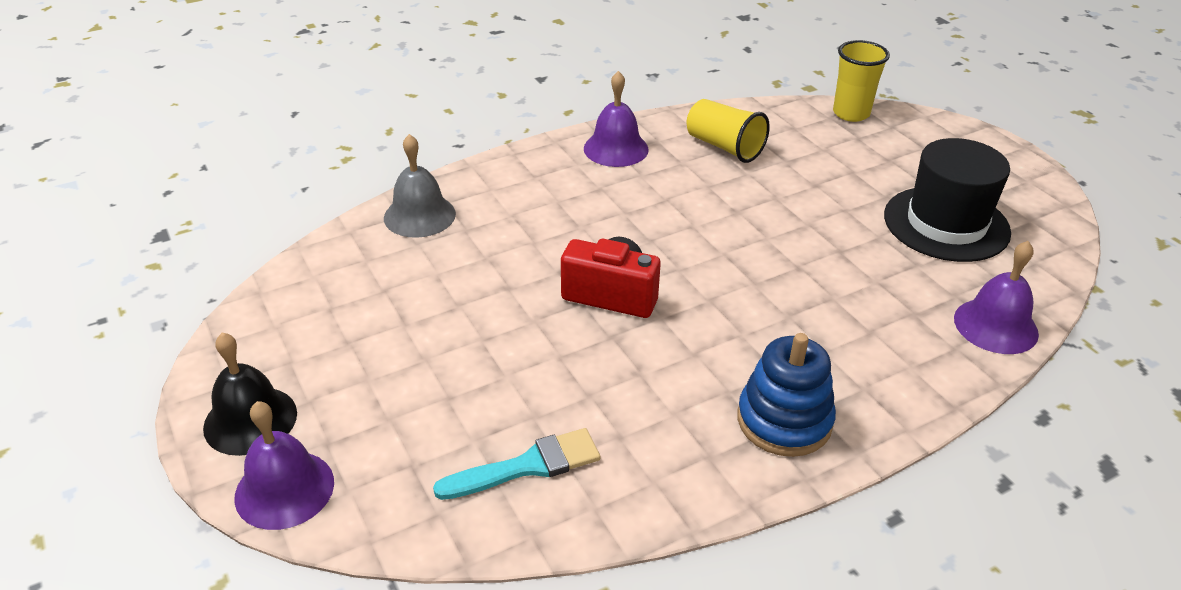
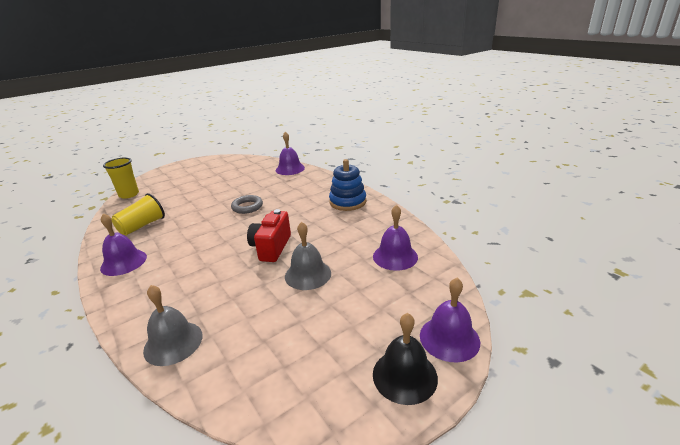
camera: 95 degrees left, 10 degrees down
(514, 338) = (308, 274): none -> grey bell
(527, 466) = (395, 256): turquoise brush -> purple bell
(780, 260) = (247, 207): none -> grey ring
(946, 224) = (228, 175): black hat -> none

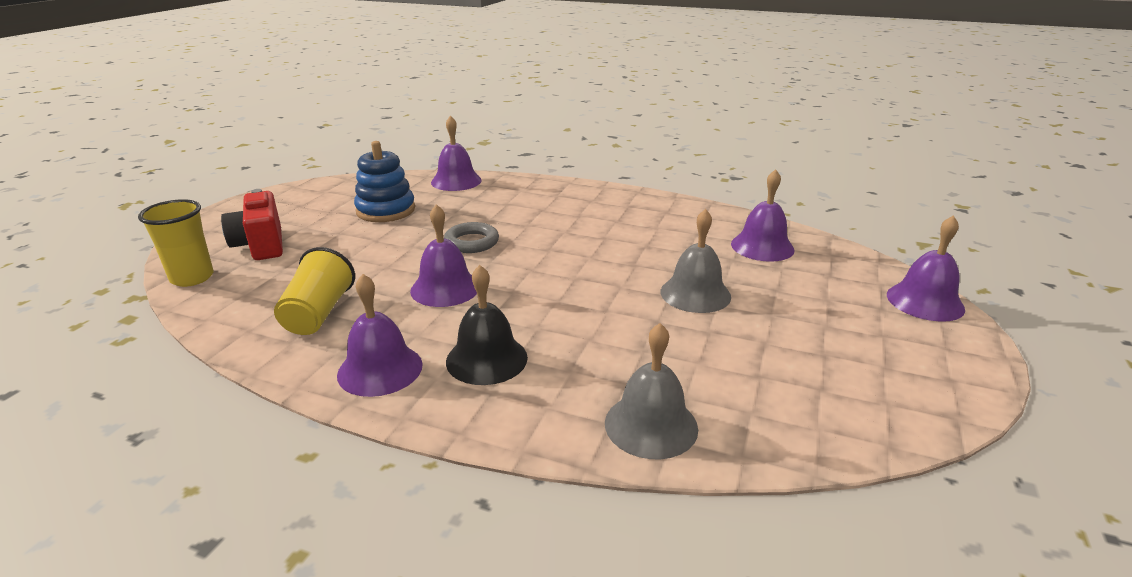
camera: 35 degrees left, 0 degrees up
(201, 229) = (445, 288): none -> purple bell
(271, 248) = (597, 280): red camera -> red camera (261, 245)
(347, 202) = (612, 204): blue stacking toy -> blue stacking toy (386, 210)
(404, 375) = (938, 346): black bell -> black bell (486, 359)

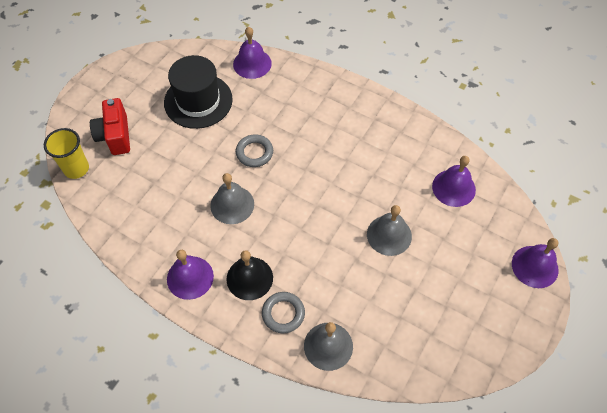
camera: 10 degrees right, 30 degrees up
(318, 313) = (155, 219): yellow cup -> none
(386, 210) = (198, 101): blue stacking toy -> black hat
(445, 288) = (232, 204): purple bell -> grey bell
(556, 394) = (283, 314): none -> grey ring

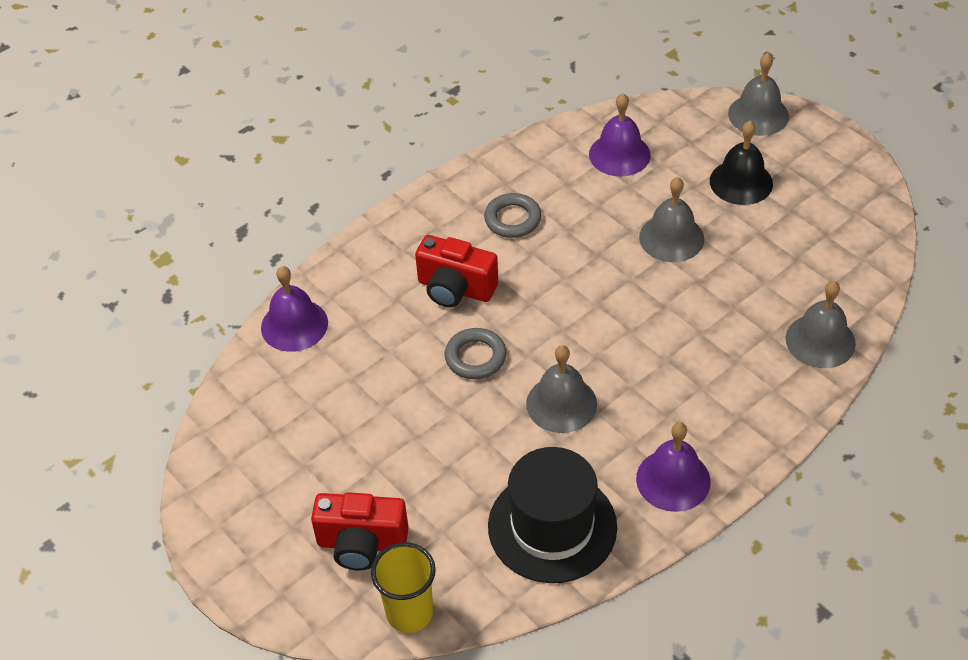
camera: 70 degrees left, 10 degrees down
(198, 101) = (339, 412): black hat -> black hat (552, 526)
(249, 278) = (694, 406): black bell -> black bell (741, 182)
(283, 314) = (761, 379): grey ring -> grey ring (512, 219)
(303, 129) = (455, 289): none -> red camera
(535, 266) = (758, 114): purple bell -> grey bell

